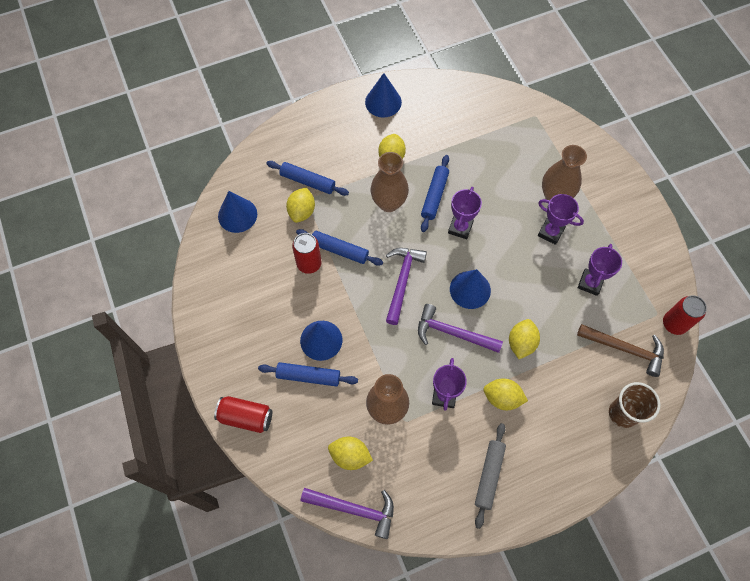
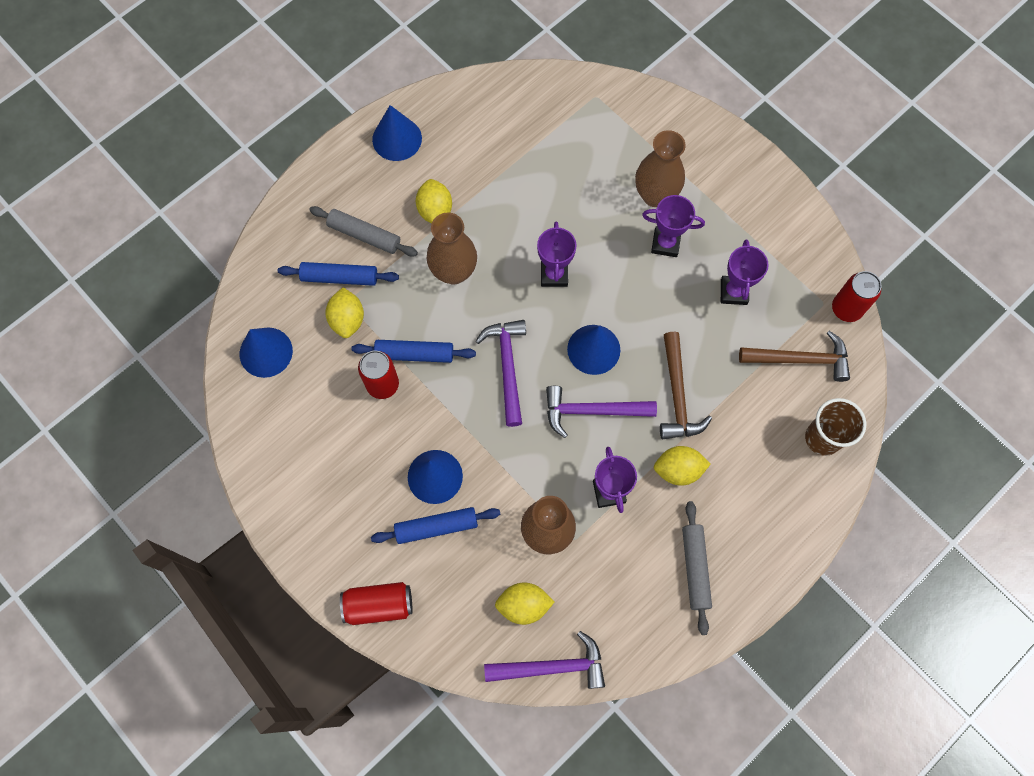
camera: 20 degrees left, 5 degrees up
(335, 159) = (364, 235): none -> grey rolling pin
(434, 196) = (508, 243): blue rolling pin -> none
(521, 343) = (677, 395): yellow lemon -> brown hammer

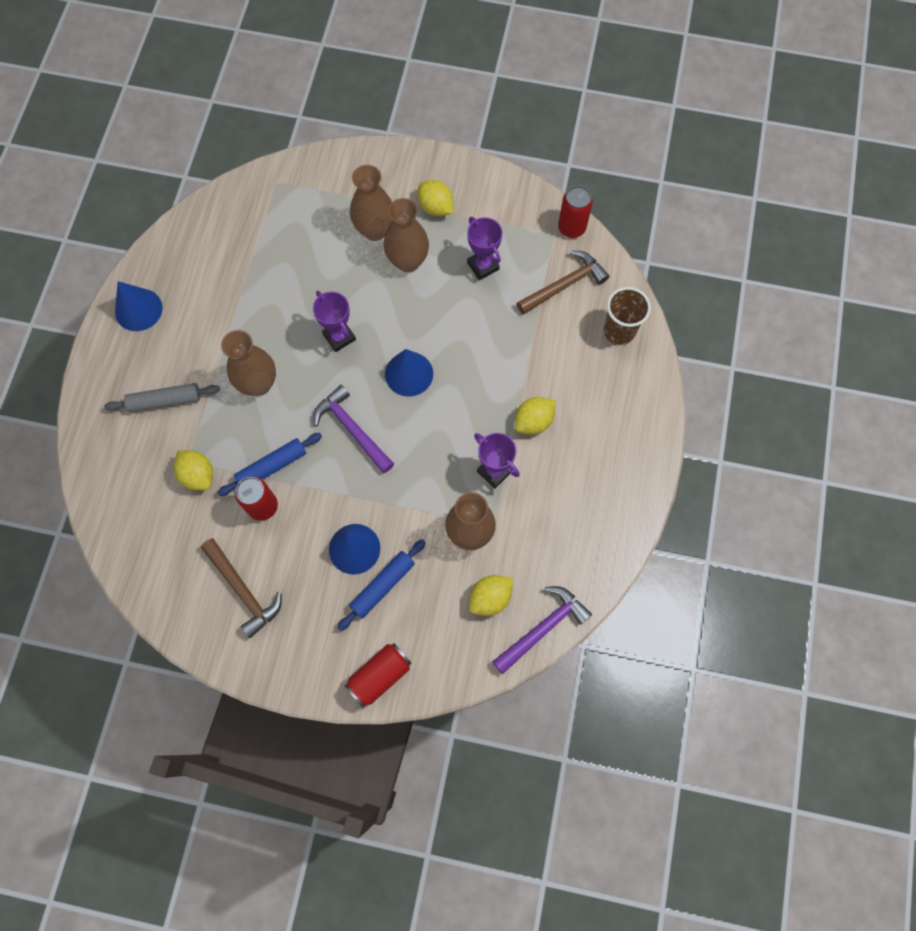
camera: 35 degrees left, 0 degrees up
(266, 352) = (148, 543): blue cone -> none
(340, 277) = (168, 446): blue rolling pin -> none
(435, 210) = (210, 346): yellow lemon -> yellow lemon (436, 207)
(592, 411) = (440, 420): purple hammer -> none
(665, 243) = (408, 261): purple trophy -> brown vase
(677, 395) = (494, 367): brown hammer -> brown hammer (243, 590)
(695, 568) = (595, 484): grey rolling pin -> none

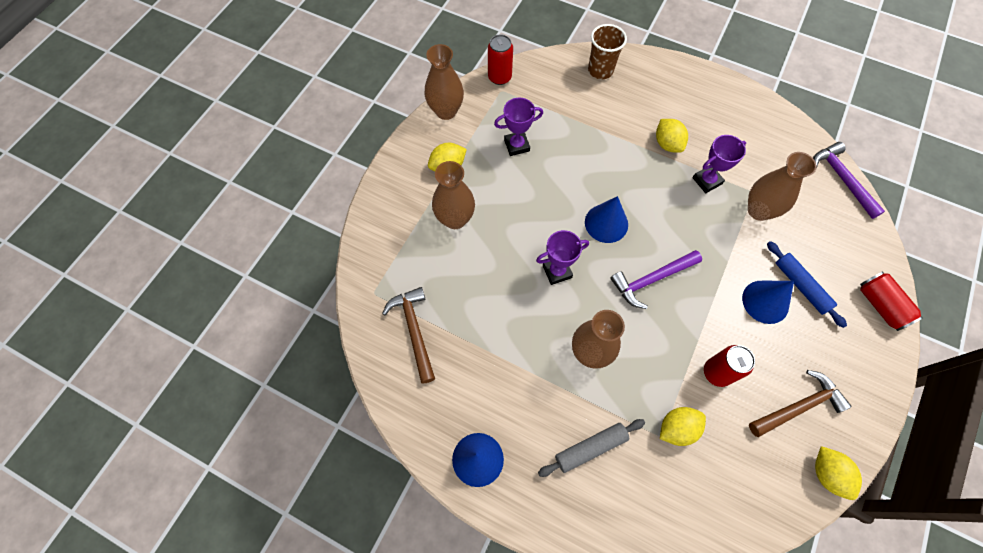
camera: 75 degrees left, 5 degrees down
(165, 401) = (590, 448): grey rolling pin -> grey rolling pin turned 60 degrees clockwise
(272, 467) = (678, 356): blue rolling pin -> none
(408, 261) = (495, 200): brown vase -> brown vase (446, 111)
(490, 598) = (815, 209): yellow lemon -> yellow lemon (827, 474)
(564, 285) = (550, 94): brown hammer -> brown hammer (414, 330)

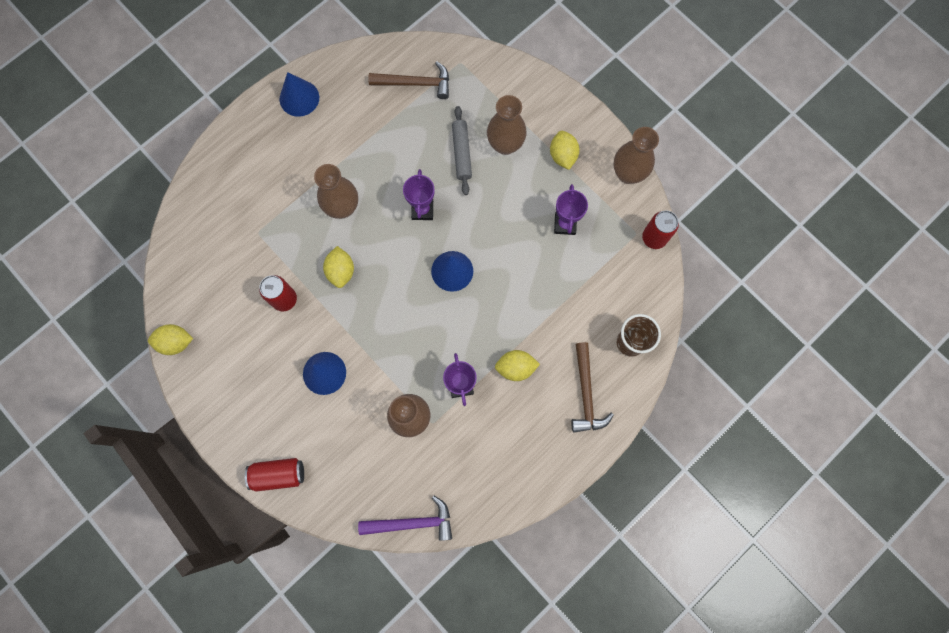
camera: 110 degrees right, 10 degrees up
(590, 448) = (272, 178): grey rolling pin -> grey rolling pin (461, 153)
(651, 280) = (383, 285): purple hammer -> none
(677, 428) = (257, 247): yellow lemon -> yellow lemon (341, 271)
(798, 406) = (231, 350): brown hammer -> brown hammer (586, 394)
(801, 286) = (324, 413): blue rolling pin -> none

